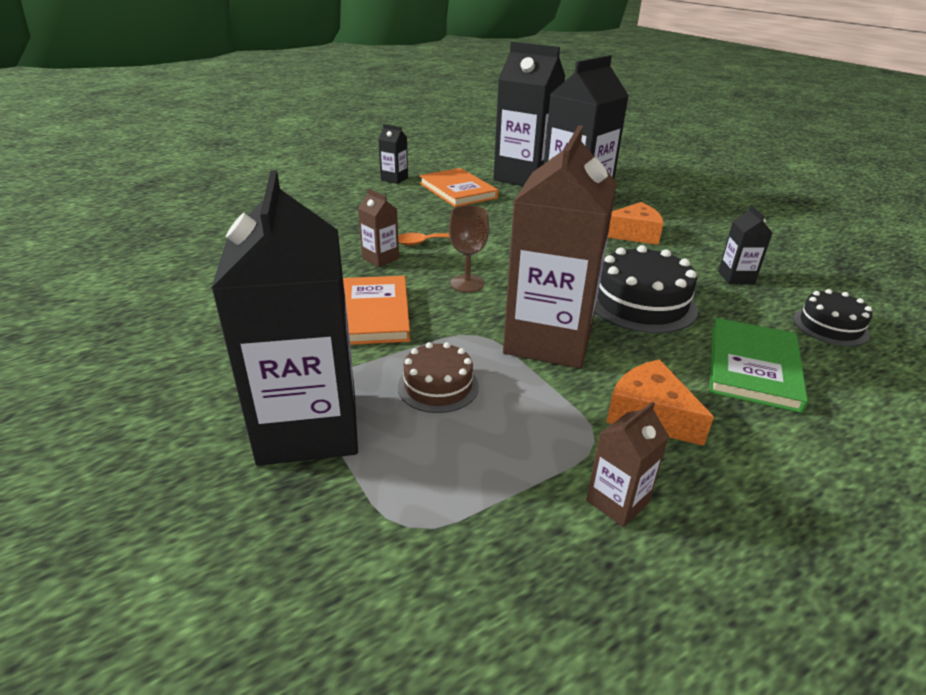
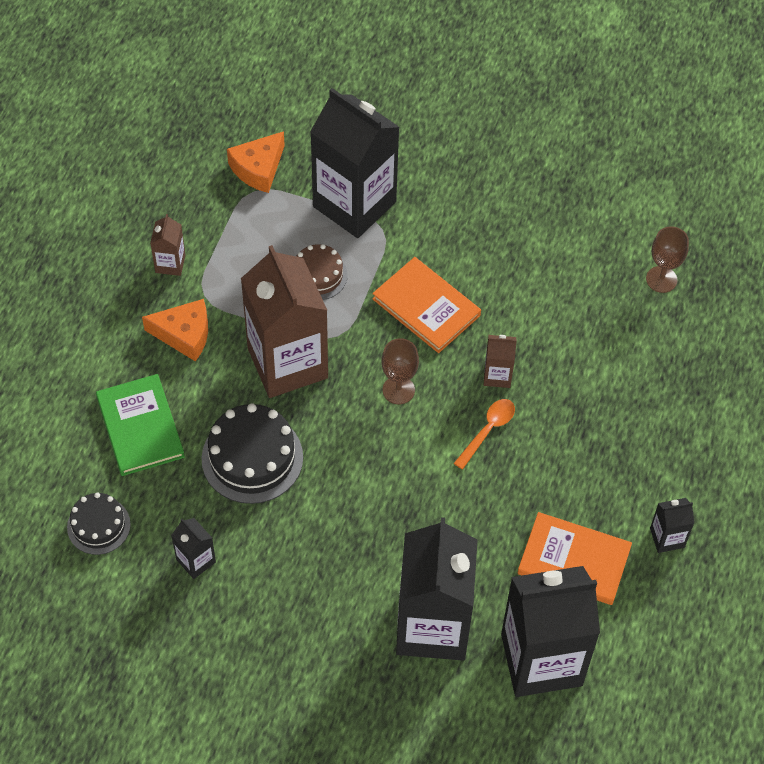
camera: 140 degrees right, 25 degrees up
(182, 246) = (661, 279): none -> brown goblet
(633, 234) = (327, 588): orange cheese -> orange cheese (258, 169)

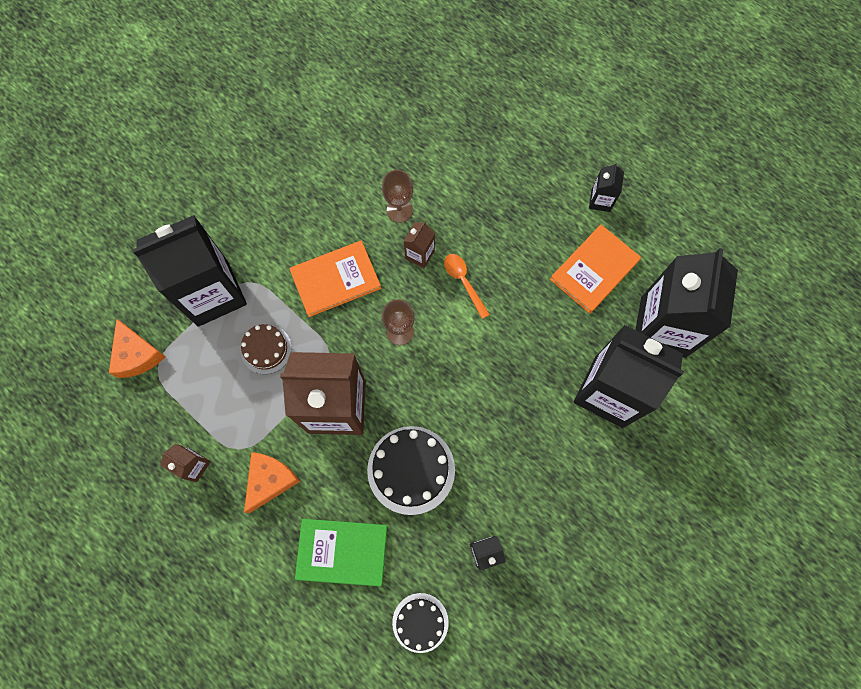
camera: 65 degrees left, 15 degrees up
(661, 279) = (391, 107): brown goblet -> brown goblet (399, 210)

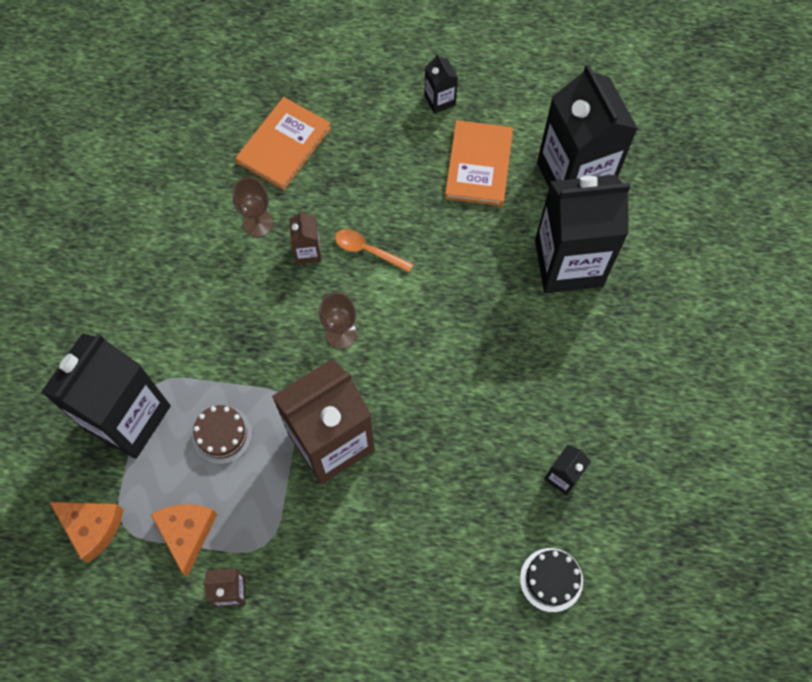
camera: 35 degrees left, 5 degrees down
(270, 480) = (317, 552): orange cheese -> orange cheese (187, 533)
(335, 280) = (243, 326): orange book -> orange book (284, 145)
(342, 552) = (434, 569): green book -> none
(411, 470) = (443, 451): black cake -> none

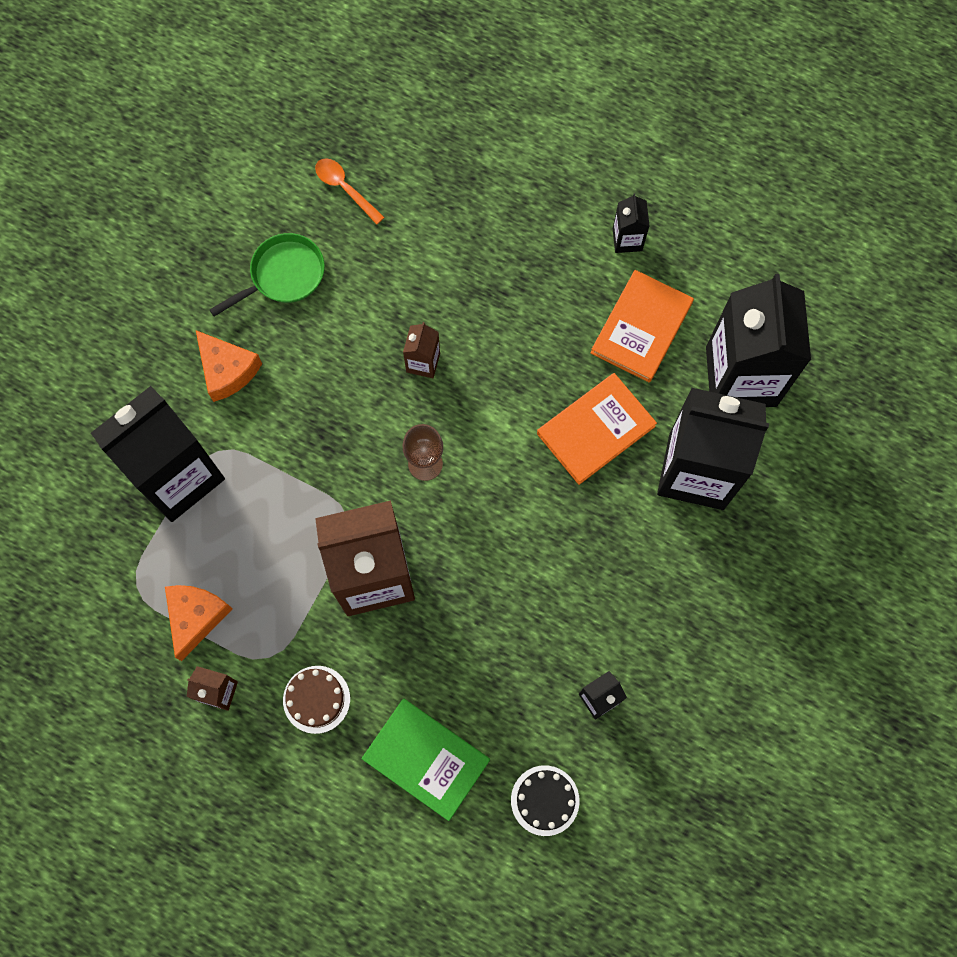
camera: 20 degrees right, 5 degrees up
(92, 527) = (106, 577): orange cheese -> orange cheese (227, 370)
(161, 220) = (283, 275): none -> green pan
(222, 434) = (266, 528): brown cake -> brown cake (316, 699)
(258, 223) = (382, 313): brown goblet -> none
(284, 145) = (440, 235): orange book -> orange book (595, 430)
(368, 250) = (486, 383): orange spoon -> orange spoon (345, 188)
(436, 582) = (426, 759): none -> green book

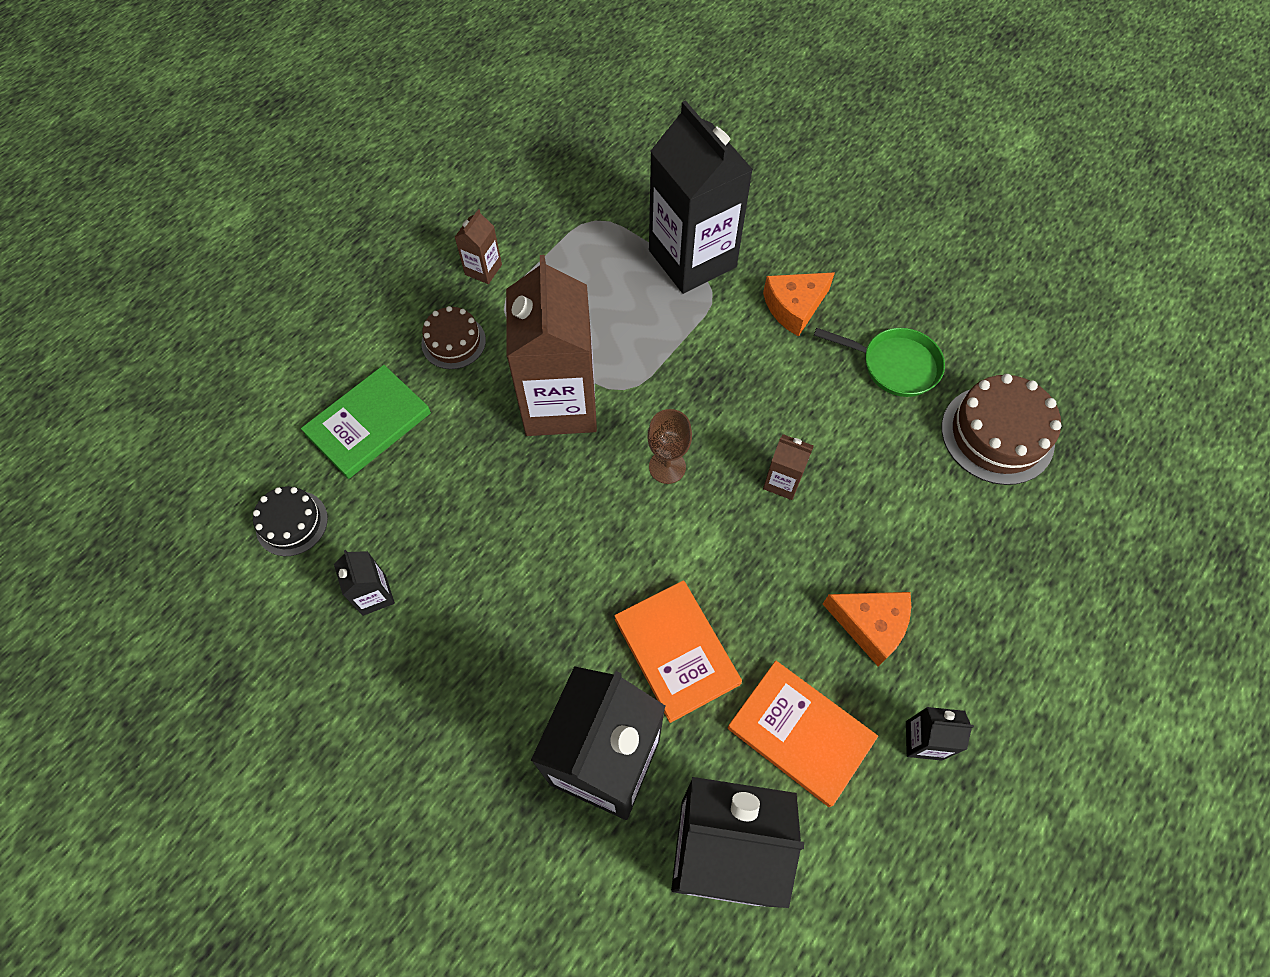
camera: 100 degrees right, 10 degrees down
(196, 617) = (555, 260): orange cheese -> orange cheese (870, 625)
(283, 275) = (894, 365): green pan -> green pan turned 45 degrees counterclockwise
(345, 188) = (997, 434): orange spoon -> brown cake

